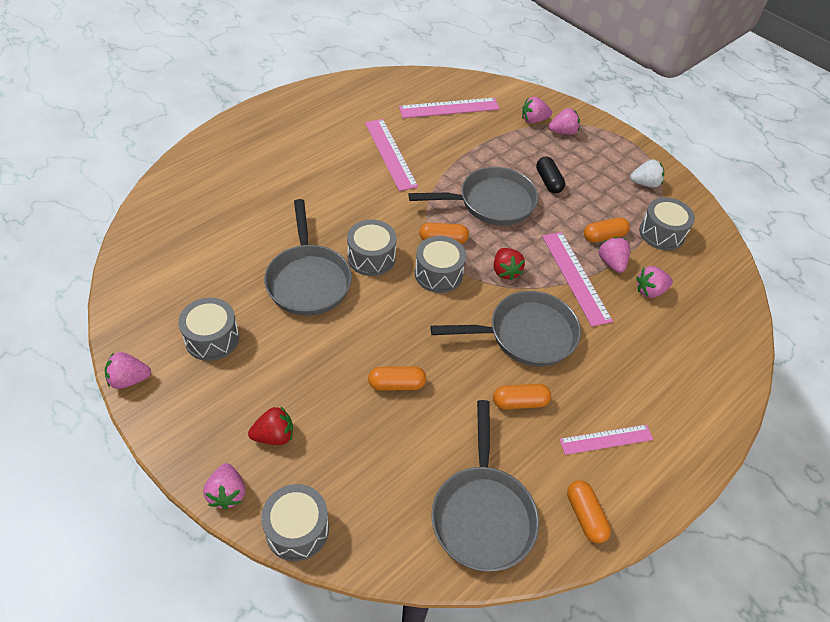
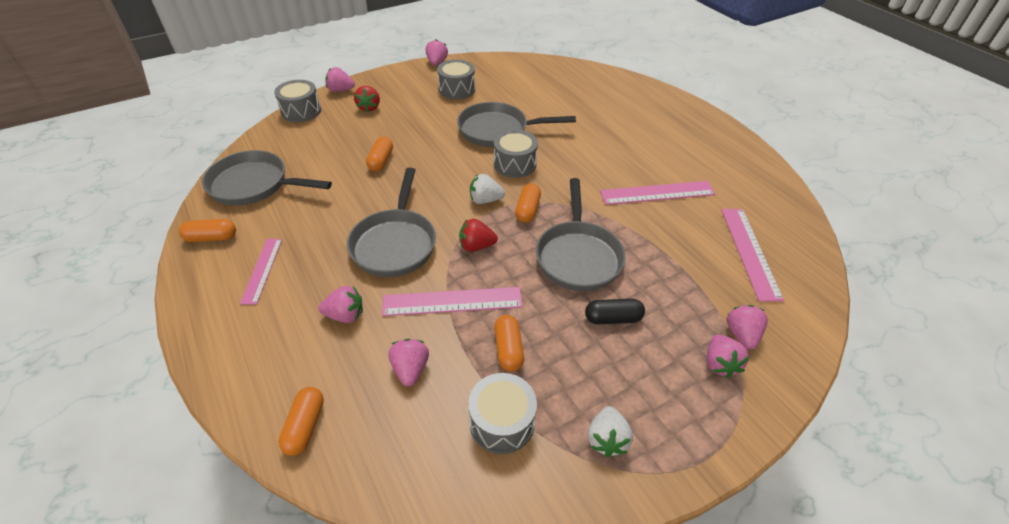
camera: 105 degrees right, 5 degrees down
(438, 274) = (485, 200): grey drum -> white strawberry
(520, 402) = (329, 223): orange capsule -> orange capsule (305, 426)
(611, 263) = (464, 343): pink strawberry -> pink strawberry (345, 315)

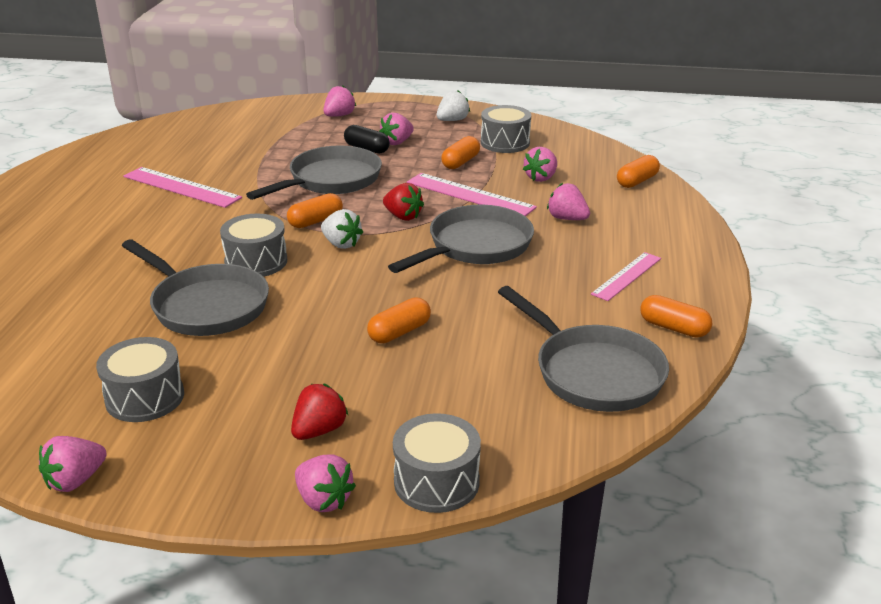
camera: 140 degrees left, 15 degrees down
(741, 335) = (301, 118): pink strawberry -> pink strawberry (397, 142)
(750, 252) = (205, 137): pink ruler -> none

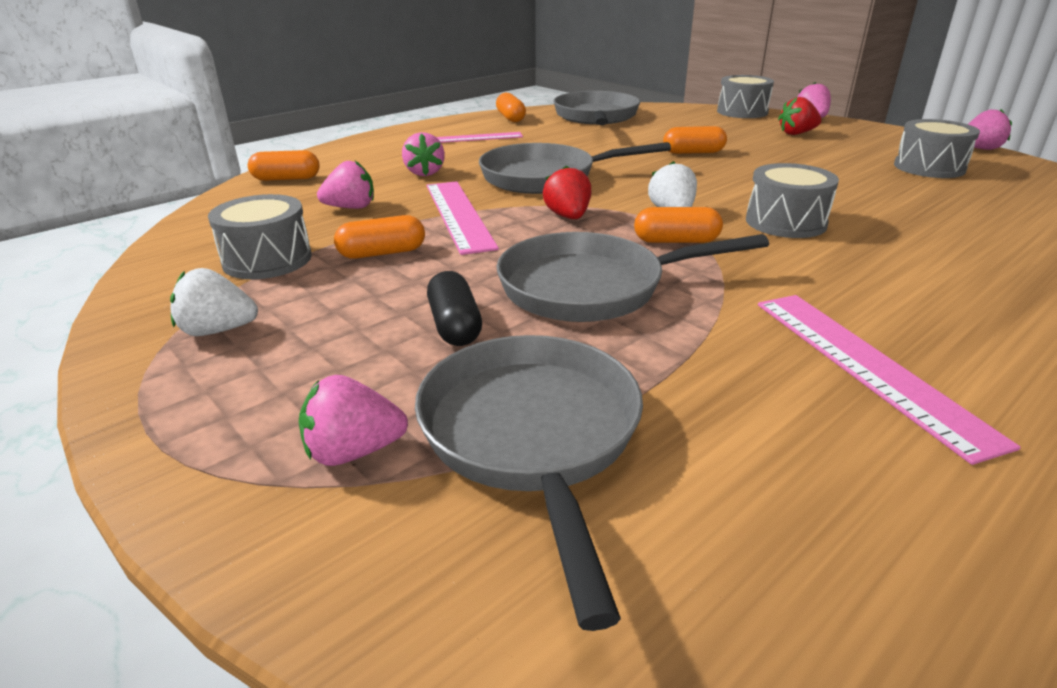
camera: 140 degrees left, 0 degrees up
(205, 306) = (861, 203): grey pan -> grey pan (532, 436)
(397, 142) = (388, 319): pink strawberry -> none

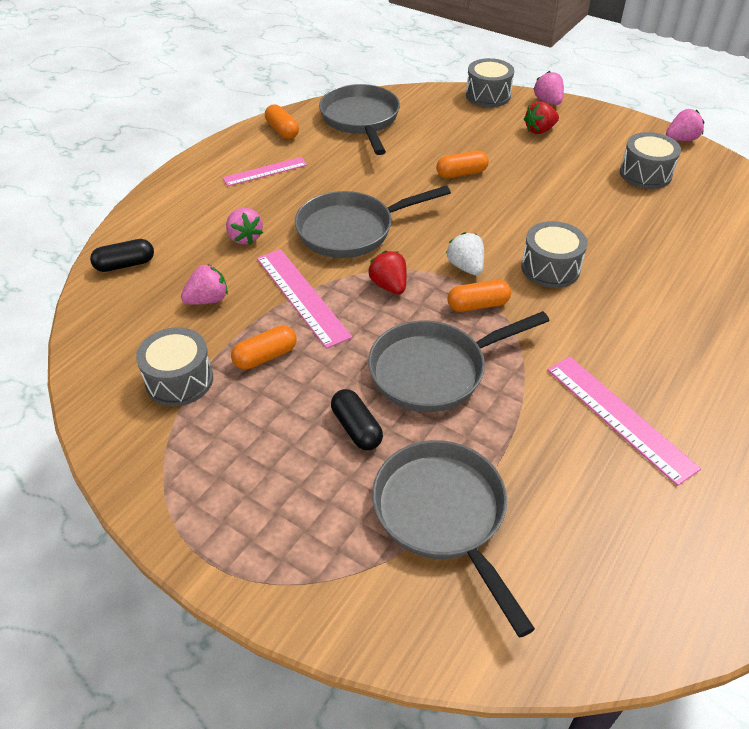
camera: 15 degrees left, 15 degrees up
(218, 330) = (193, 465): white strawberry -> none
(286, 179) = (125, 265): orange capsule -> black capsule
(354, 451) = (345, 549): pink strawberry -> none

